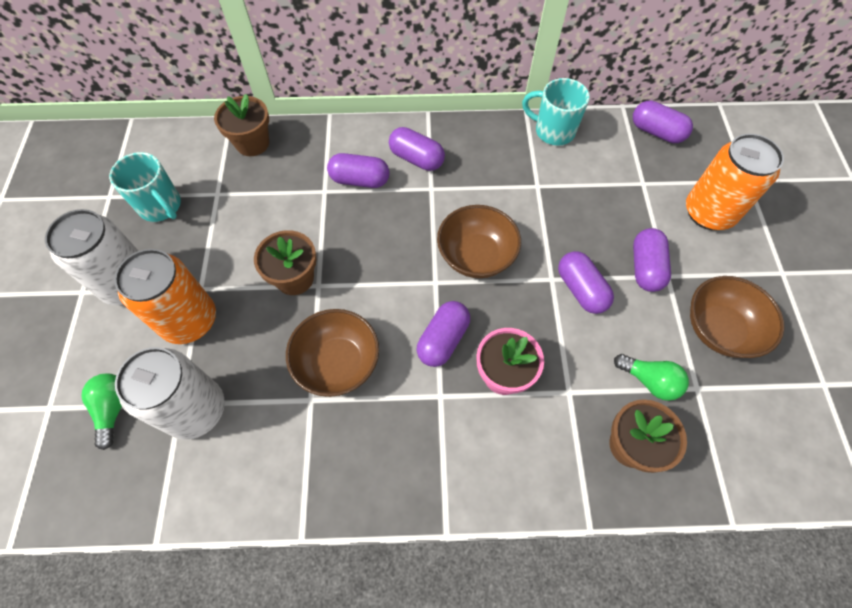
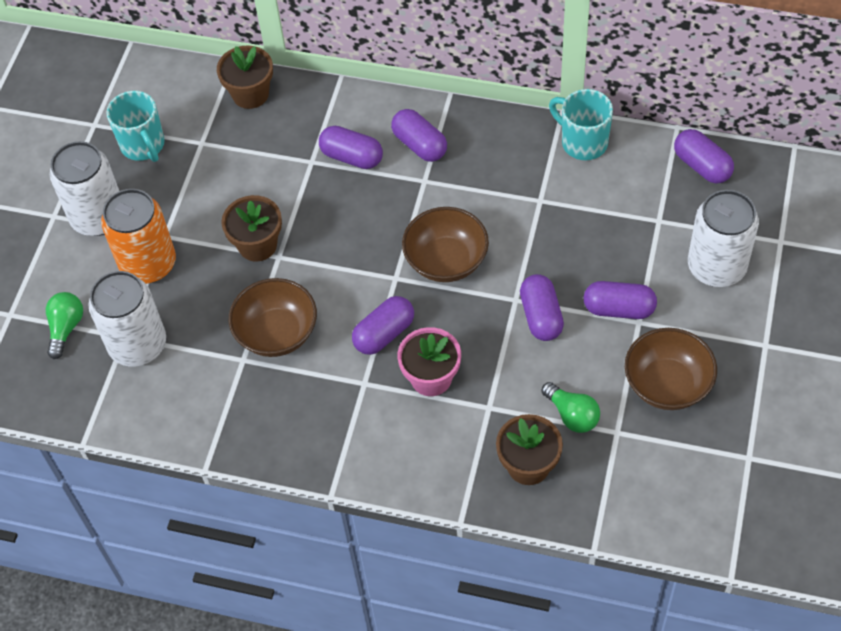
camera: 20 degrees right, 5 degrees down
(645, 267) = (619, 309): purple capsule -> purple capsule turned 75 degrees clockwise
(708, 213) = (716, 267): orange can -> white can

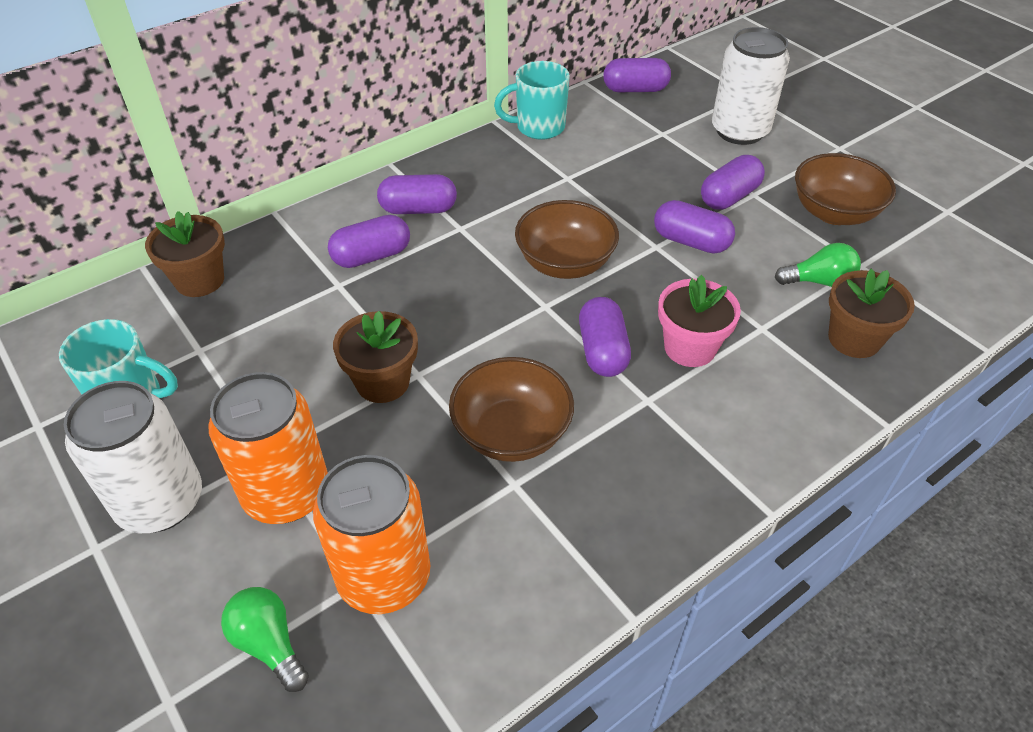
camera: 55 degrees left, 10 degrees down
(138, 345) = (384, 576): white can -> orange can

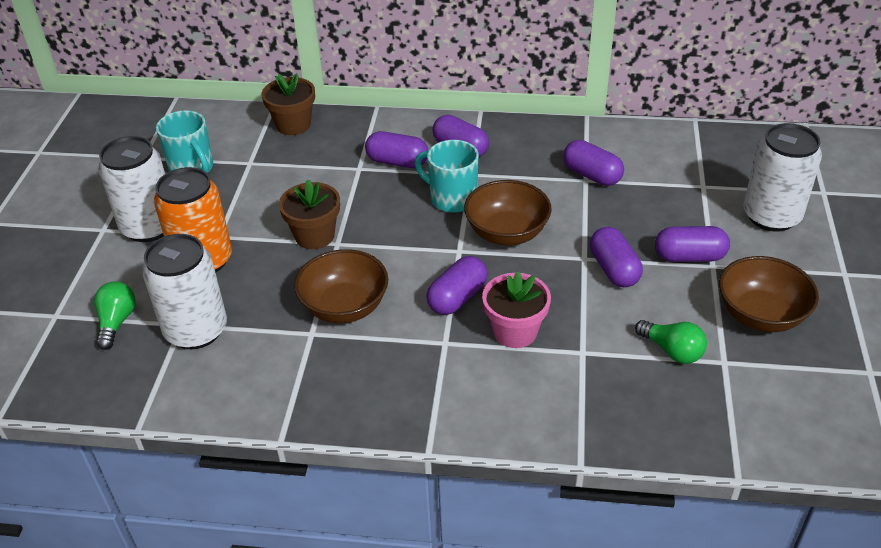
camera: 45 degrees right, 5 degrees down
(384, 576) = (196, 330): orange can -> white can
(538, 127) = (612, 135): turquoise mug -> turquoise mug (451, 198)
(635, 89) = (728, 144): purple capsule -> purple capsule (592, 175)
(854, 339) = (640, 402): brown flower pot -> none

